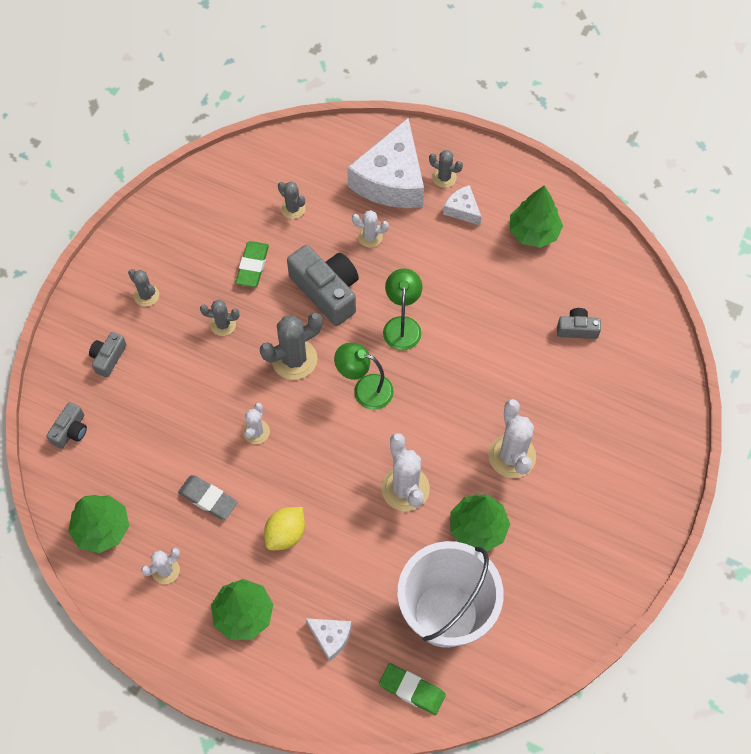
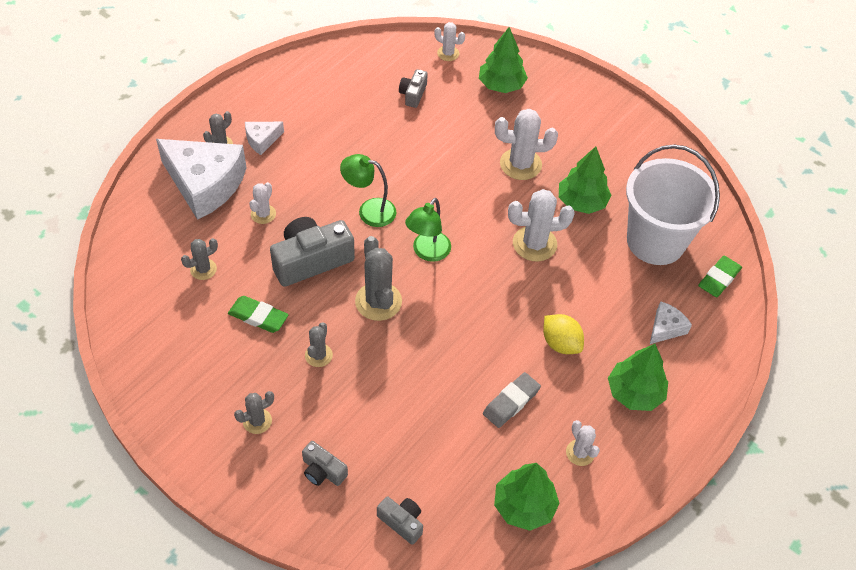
camera: 80 degrees left, 10 degrees down
(256, 432) = (448, 348): white cactus -> white cactus (448, 53)
(533, 232) = (306, 98): green tree -> green tree (501, 85)

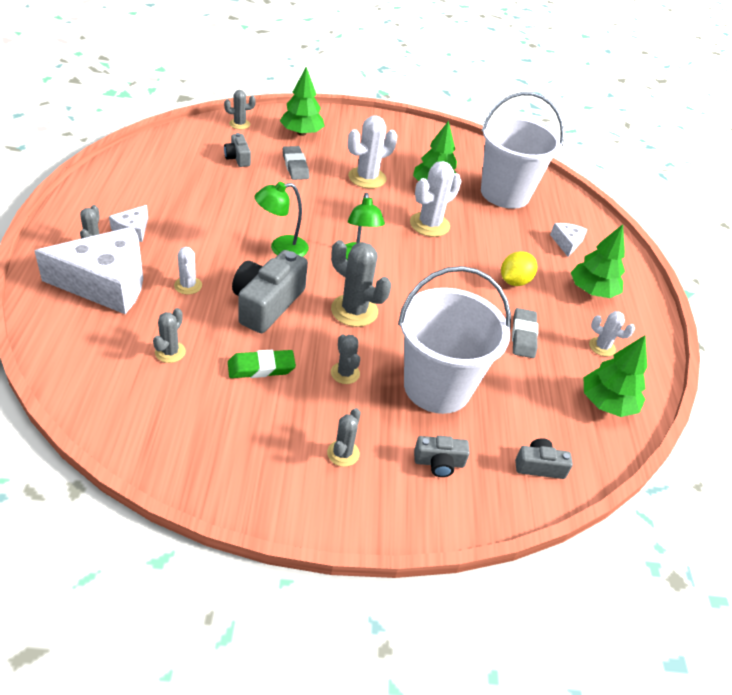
camera: 40 degrees left, 10 degrees down
(383, 407) = (437, 387): none -> white bucket
(448, 53) = (239, 124): white cactus -> grey cactus
(460, 123) = (295, 166): none -> grey eraser
(560, 343) = (514, 281): yellow lemon -> yellow lemon turned 60 degrees counterclockwise
(719, 279) = (564, 201): green eraser -> none

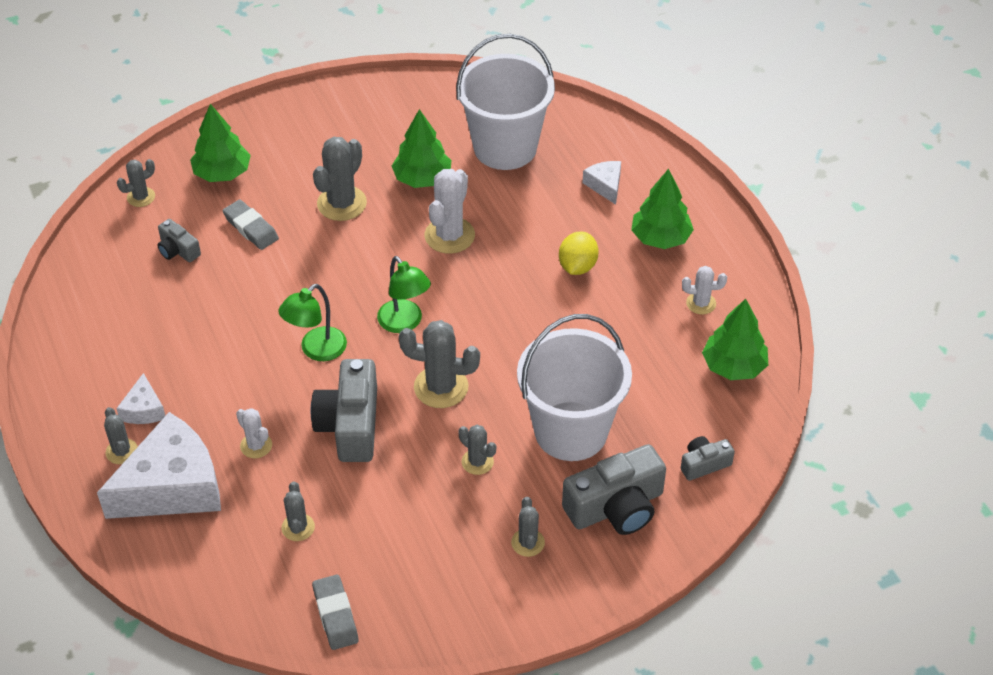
camera: 20 degrees left, 5 degrees up
(261, 367) = (395, 497): green eraser -> none
(367, 178) = (342, 203): white cactus -> grey cactus
(439, 462) = (616, 507): grey camera -> grey camera, size x1.93
(523, 336) = (620, 330): grey eraser -> grey eraser (335, 615)

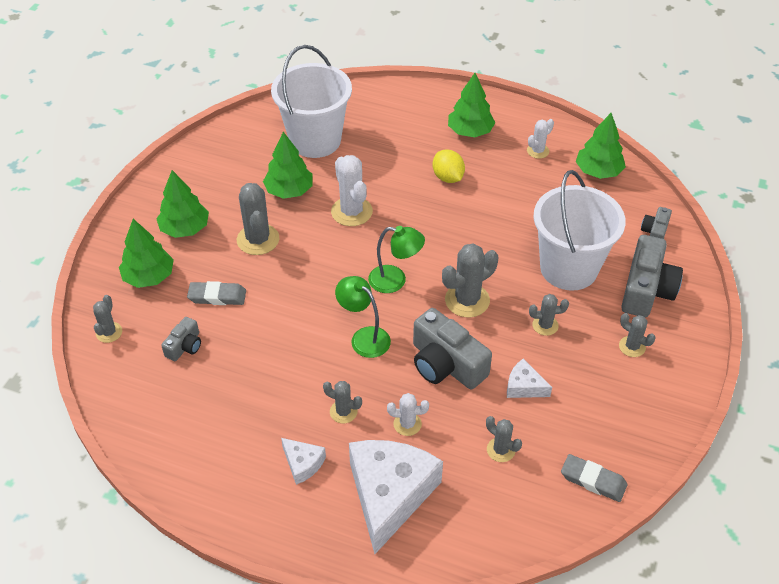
camera: 45 degrees left, 0 degrees up
(122, 451) = (325, 502): grey cactus -> grey cactus (343, 412)
(178, 250) = (184, 346): grey camera -> grey camera turned 60 degrees counterclockwise
(298, 152) = (185, 228): none -> green tree
(316, 350) = (364, 337): green lamp -> green lamp turned 135 degrees clockwise
(605, 185) = (401, 123): white cheese -> white cheese (524, 386)

